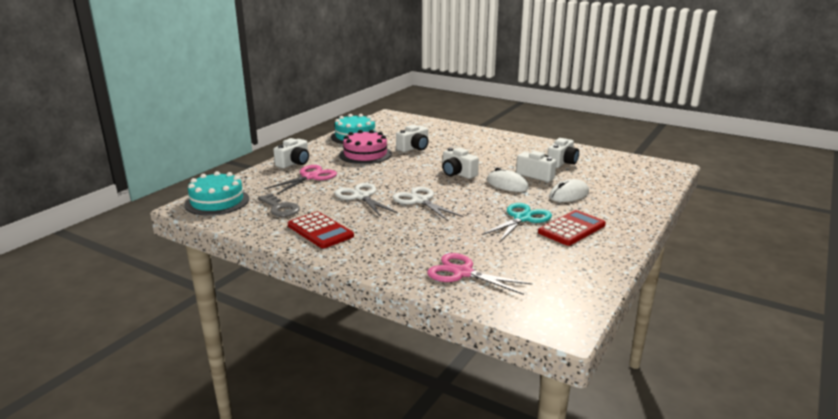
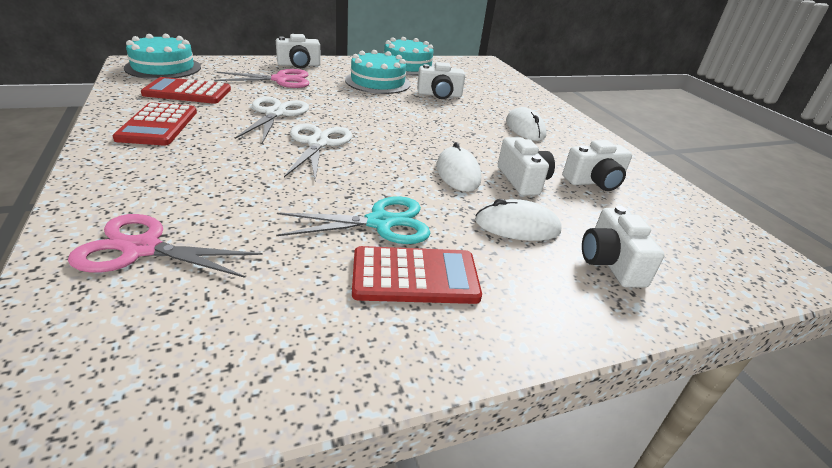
camera: 35 degrees right, 10 degrees up
(280, 208) = (187, 92): grey key -> red calculator
(365, 154) = (378, 82): pink cake -> turquoise cake
(457, 174) = (426, 136): white camera -> white camera (611, 263)
(463, 273) = (142, 249): pink scissors -> pink scissors turned 60 degrees counterclockwise
(490, 149) = (525, 128): none -> white mouse

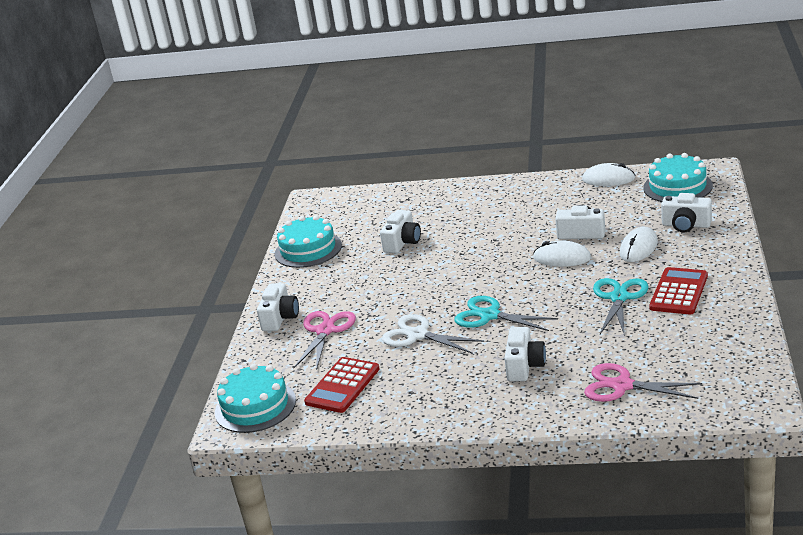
camera: 55 degrees left, 5 degrees down
(142, 249) = (622, 386): pink scissors -> pink scissors turned 75 degrees clockwise
(158, 125) = (424, 396): red calculator -> none
(317, 143) = (490, 316): white scissors -> turquoise scissors
(378, 82) = (353, 273): turquoise cake -> turquoise cake (677, 187)
(525, 128) = (494, 212): white mouse -> white mouse (608, 179)
(594, 182) = (593, 204): white camera -> white camera (524, 366)

